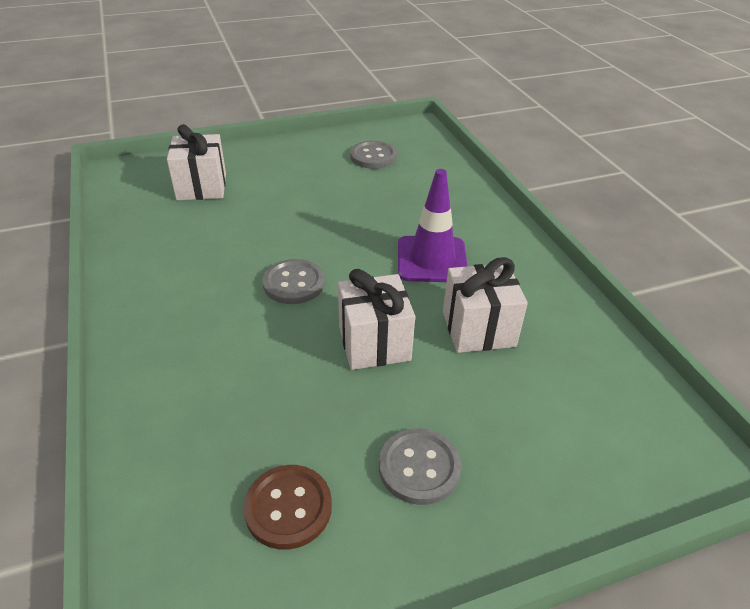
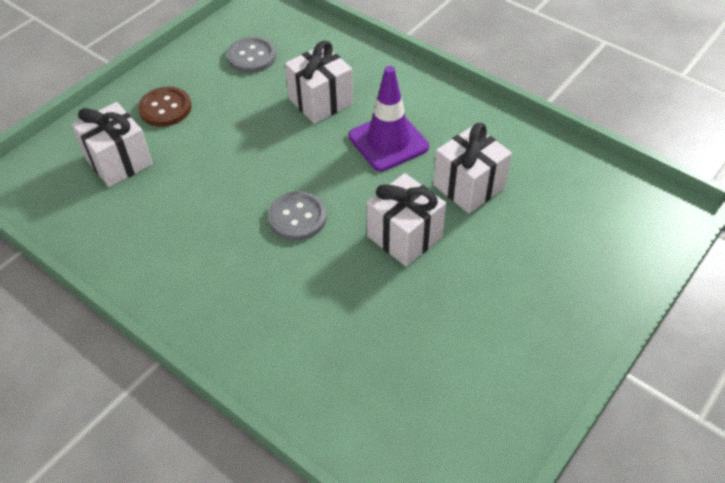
camera: 30 degrees left, 10 degrees up
(288, 508) = (450, 386): brown button -> brown button (165, 108)
(399, 207) = (320, 101): none -> white gift
(419, 467) = (509, 311): grey button -> none

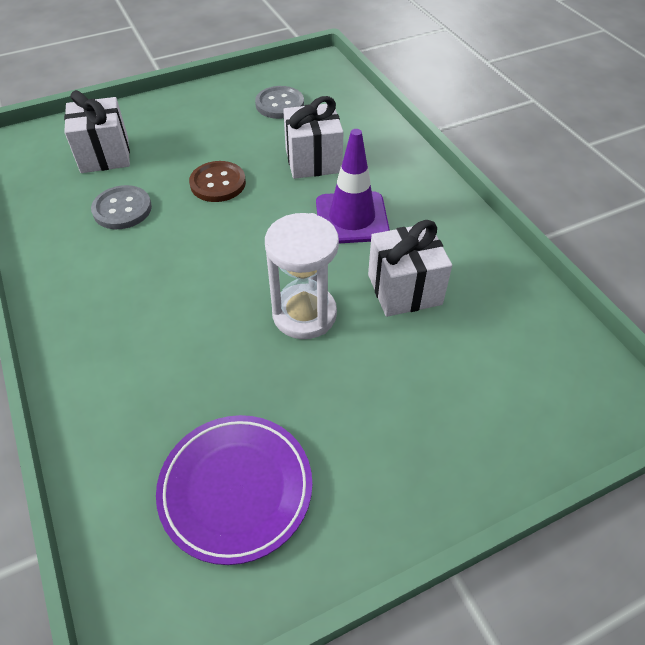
camera: 25 degrees right, 0 degrees up
(165, 108) = (175, 124): brown button -> brown button (218, 183)
(297, 217) = (216, 257): grey button -> grey button (122, 209)
(404, 236) = (304, 314): white gift -> white hourglass
(444, 387) = (236, 489): none -> purple plate

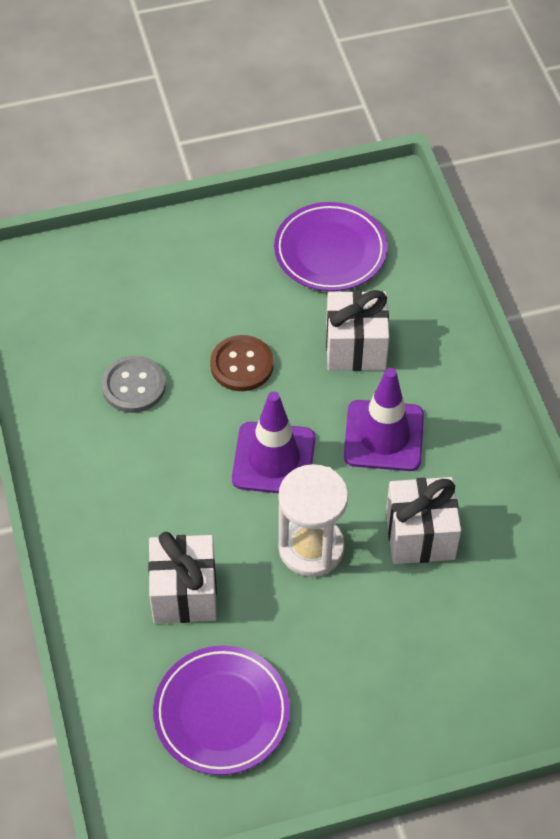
camera: 10 degrees right, 5 degrees up
(105, 155) = (117, 304): white gift -> white gift (184, 593)
(256, 247) = (273, 459): none -> purple traffic cone
(279, 104) = (330, 251): grey button -> purple plate

